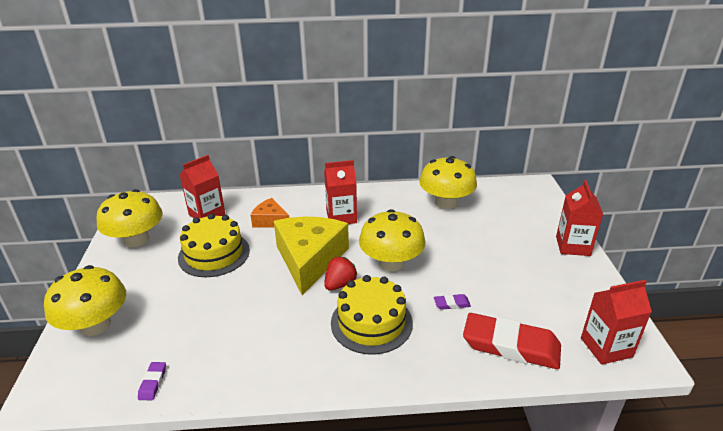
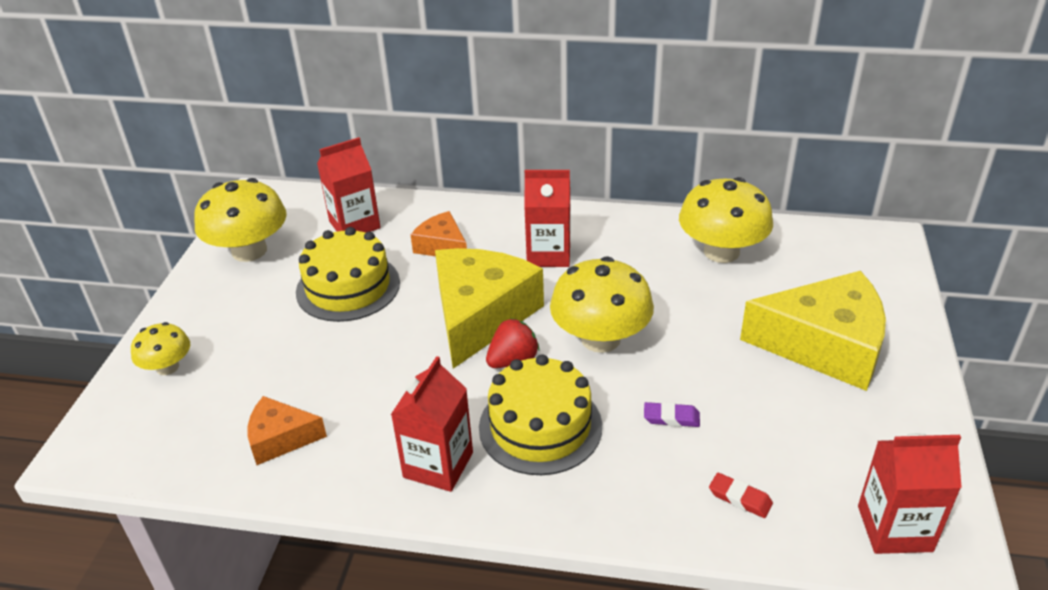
camera: 15 degrees right, 5 degrees up
(95, 325) = (167, 367): yellow mushroom -> yellow mushroom, size x0.55
(153, 383) = (220, 460): purple eraser -> none
(194, 360) = (280, 438): none -> orange cheese
(511, 345) = (740, 498): red eraser -> red eraser, size x0.41
(525, 248) = (825, 345): none -> yellow cheese
(573, 246) = (907, 353): red carton -> red carton (438, 465)

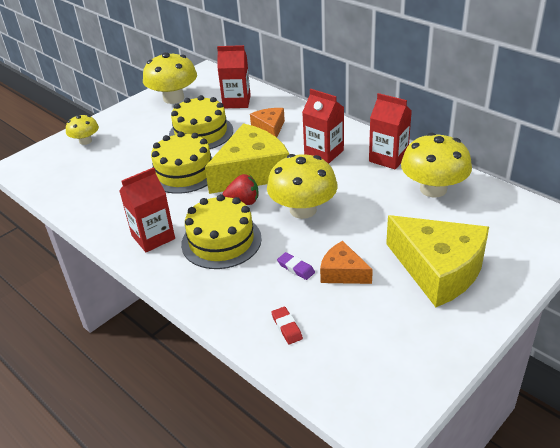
camera: 35 degrees right, 0 degrees up
(280, 438) = (98, 193): orange cheese -> orange cheese (342, 272)
(383, 353) = (184, 172): none -> yellow cake
(894, 528) = (360, 390): red carton -> red carton (388, 158)

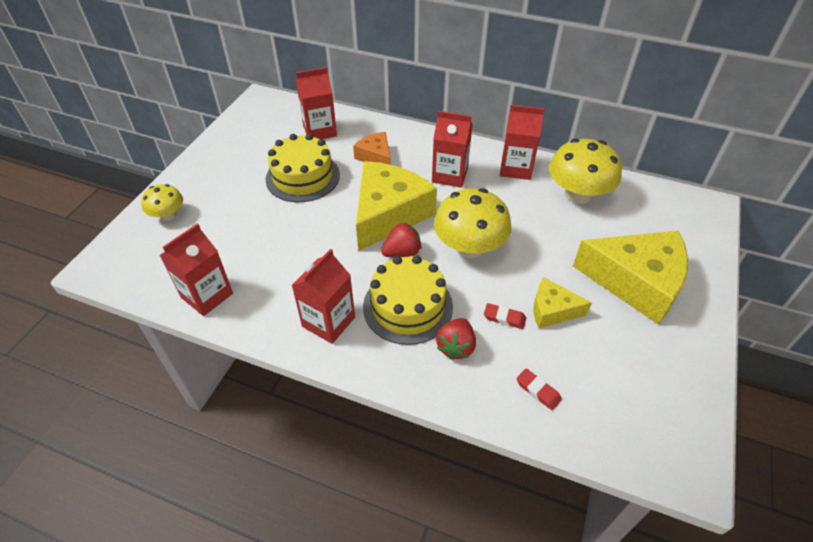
camera: 25 degrees left, 10 degrees up
(78, 199) = (207, 295): none -> red carton
(173, 98) = (244, 139): yellow mushroom -> none
(184, 172) = (313, 230): yellow cake -> none
(240, 278) = (456, 347): none -> red strawberry
(296, 268) = (504, 318): purple eraser -> red eraser
(342, 272) = (552, 310): orange cheese -> yellow cheese

